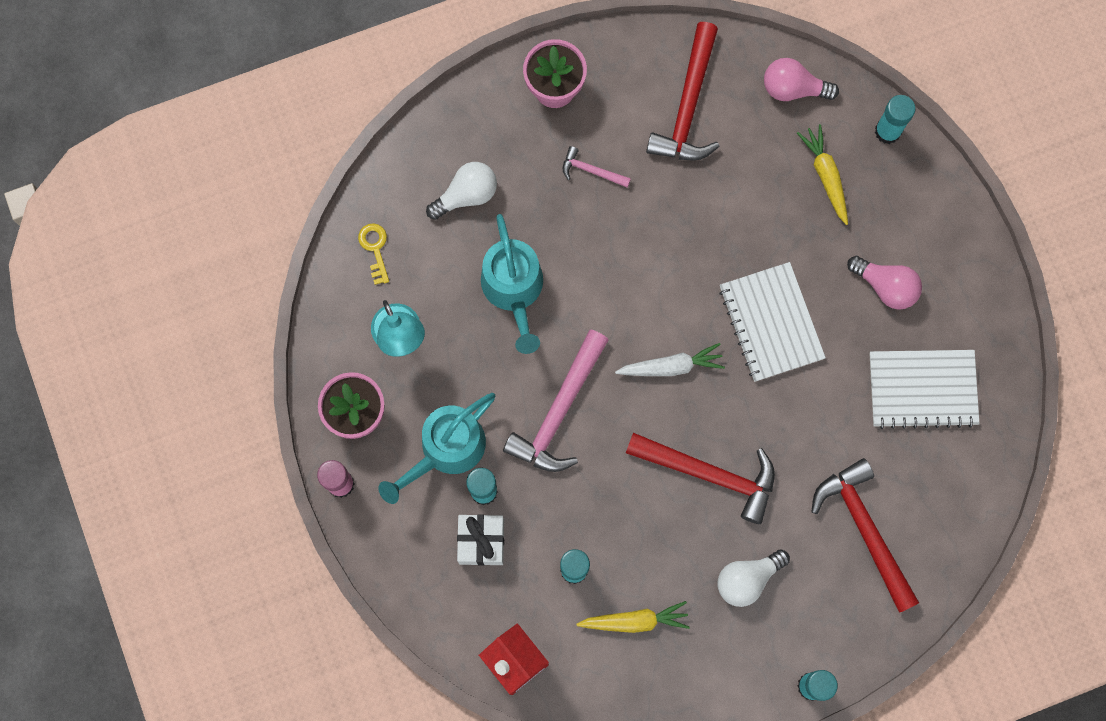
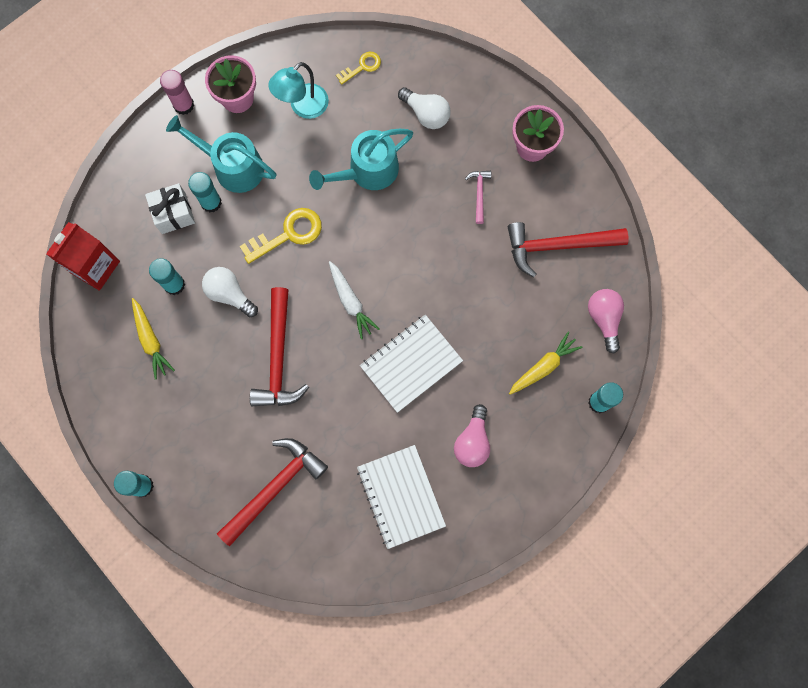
camera: 70 degrees right, 0 degrees up
(559, 411) = (288, 234): pink hammer -> yellow key
(747, 579) = (208, 411): white light bulb -> white light bulb (229, 294)

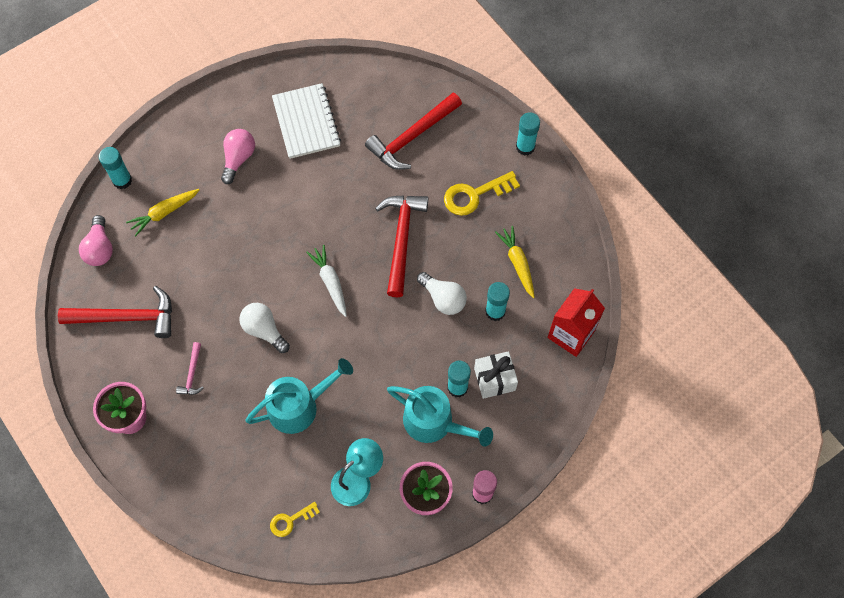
camera: 175 degrees left, 10 degrees down
(288, 234) = (384, 350): yellow key -> yellow key (475, 195)
(411, 364) = (282, 224): white notebook -> none
(426, 114) = (231, 461): white light bulb -> white light bulb (264, 330)

